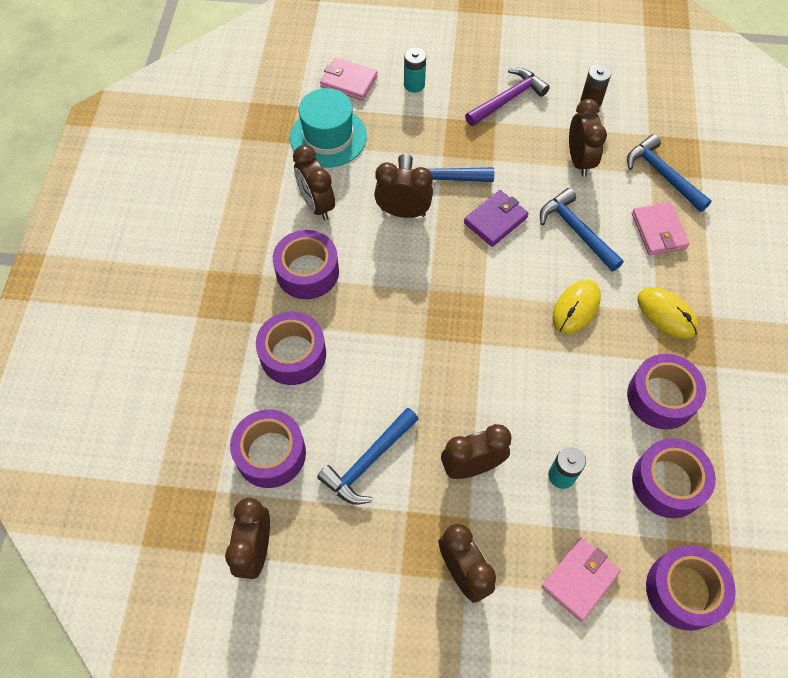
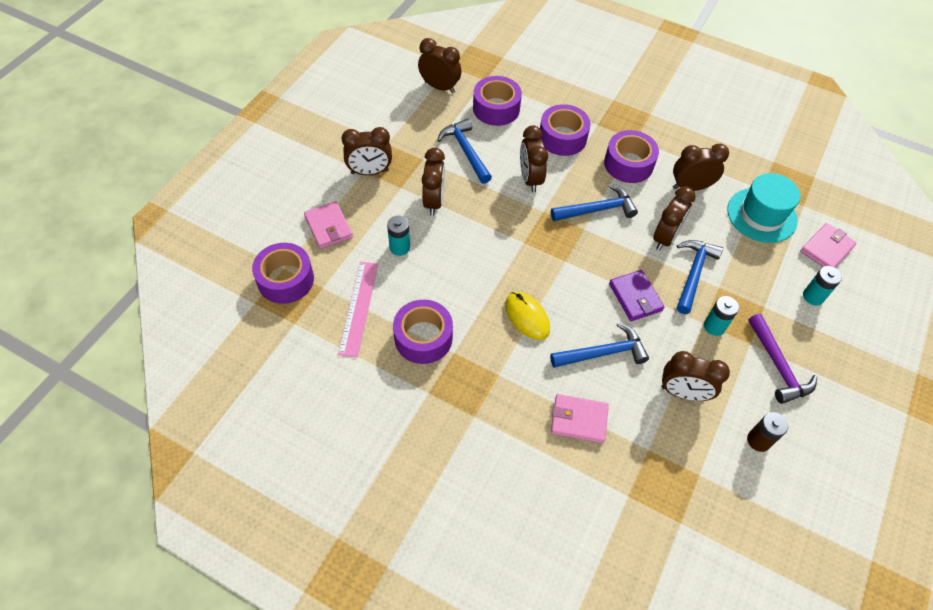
camera: 110 degrees right, 5 degrees down
(381, 368) = (530, 179): none -> brown clock
(492, 151) = (714, 326): none -> turquoise battery
(662, 174) = (643, 459): blue hammer -> blue hammer (597, 209)
(666, 314) = (492, 380): yellow mouse -> none
(668, 482) = (358, 308): purple tape -> pink ruler

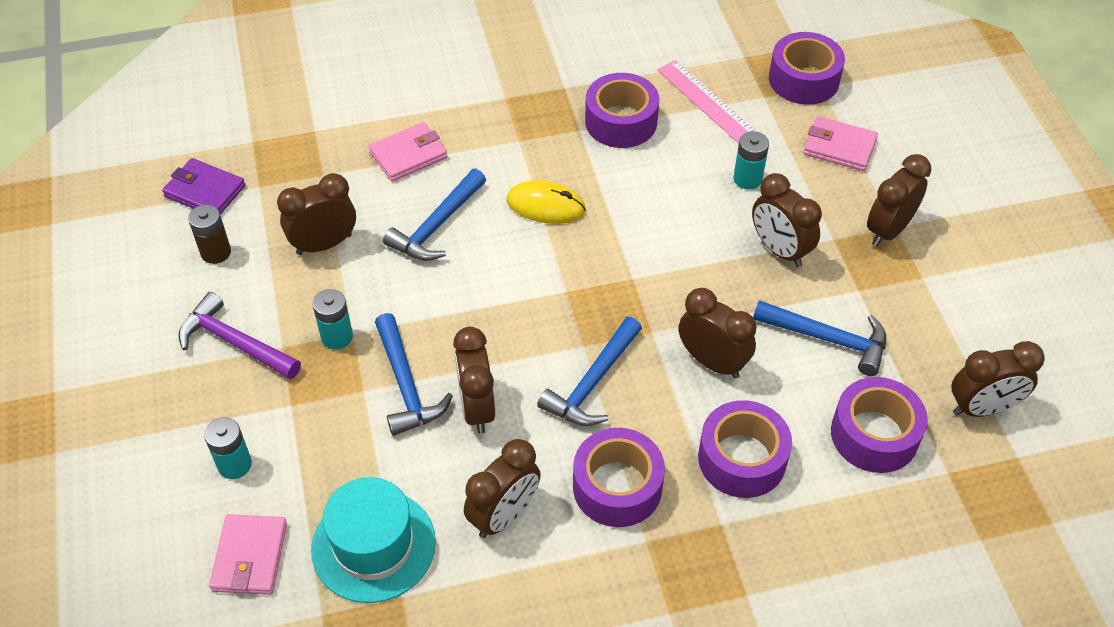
camera: 140 degrees right, 5 degrees down
(635, 297) = (452, 306): purple wallet -> purple wallet (205, 191)

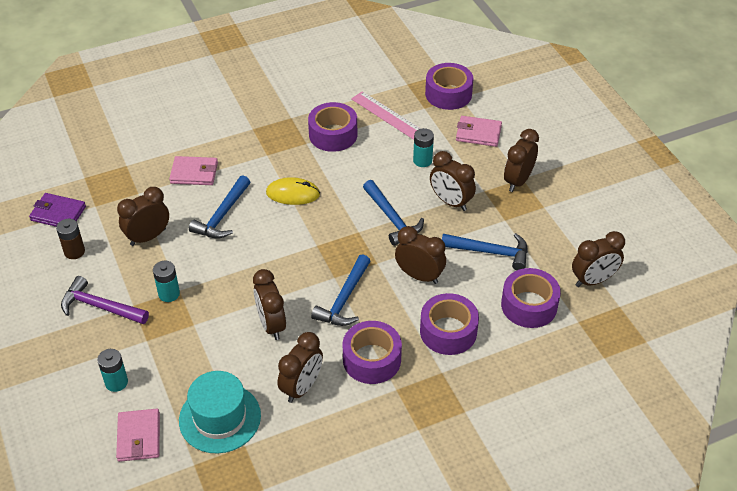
camera: 10 degrees left, 5 degrees down
(406, 385) = (221, 317): blue hammer -> blue hammer (392, 219)
(408, 155) = (194, 173): pink wallet -> pink wallet turned 45 degrees clockwise

